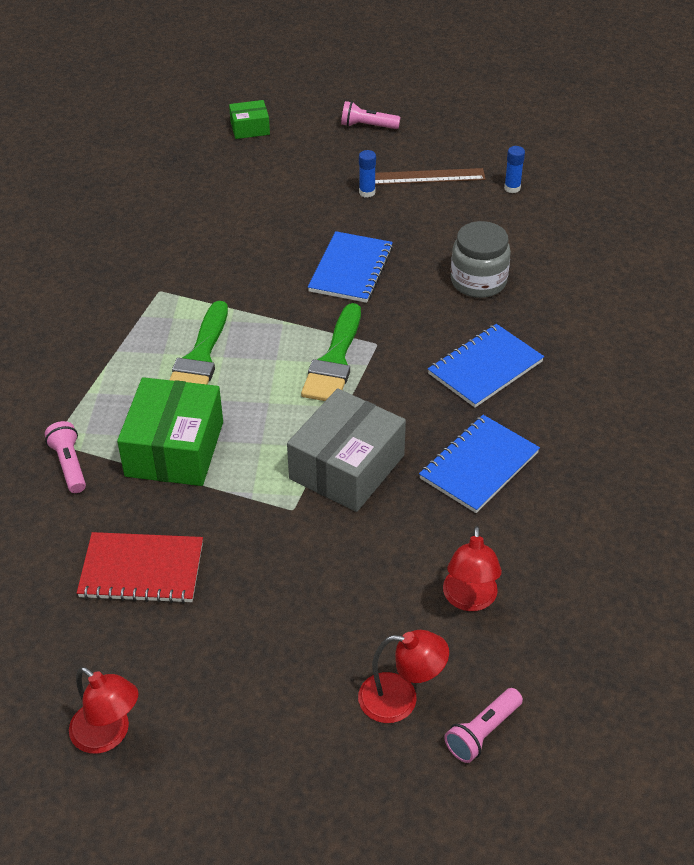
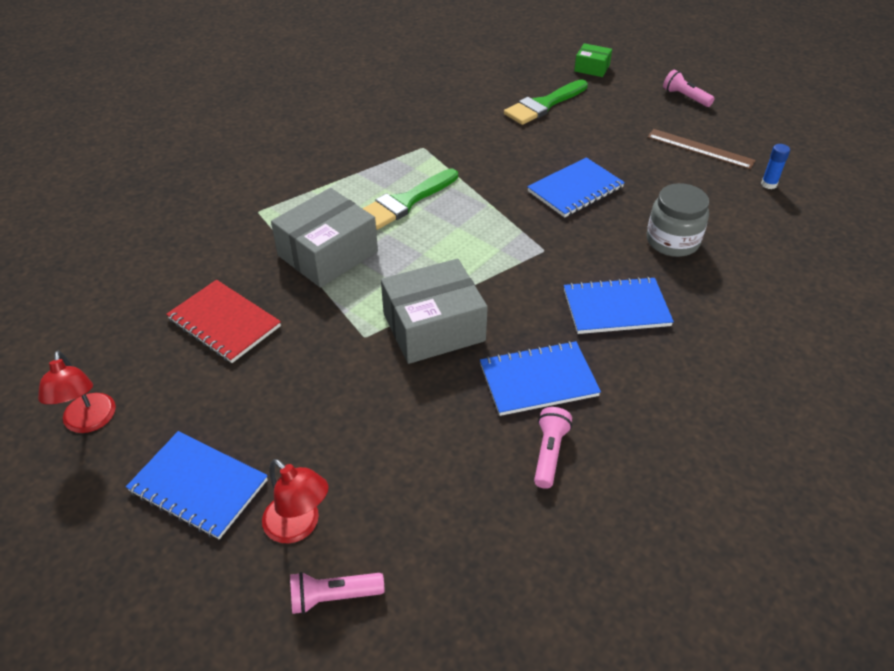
camera: 35 degrees right, 0 degrees up
(69, 465) = (253, 231): pink flashlight -> pink flashlight (549, 453)
(174, 449) = (328, 253): green box -> grey box
(278, 723) = (198, 486): none -> blue notebook
(334, 360) = (500, 247): green brush -> green brush (543, 105)
(367, 192) = (640, 142): blue glue stick -> none
(469, 600) = (428, 481): red lamp -> none

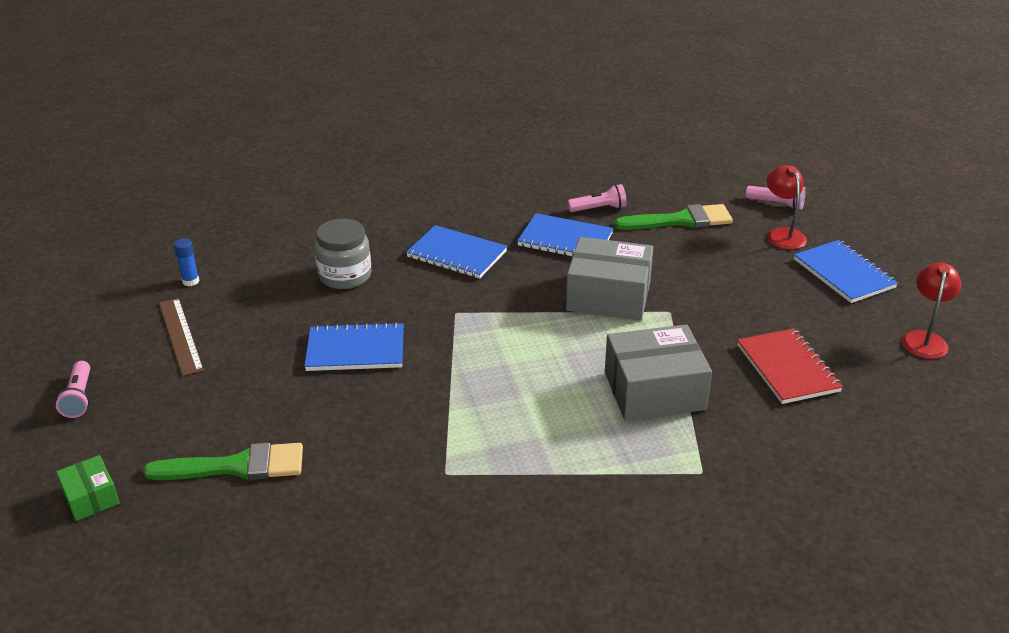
camera: 145 degrees left, 10 degrees down
(405, 202) = (533, 411): green brush -> green brush (680, 220)
(549, 453) = (599, 209): pink flashlight -> pink flashlight turned 150 degrees counterclockwise

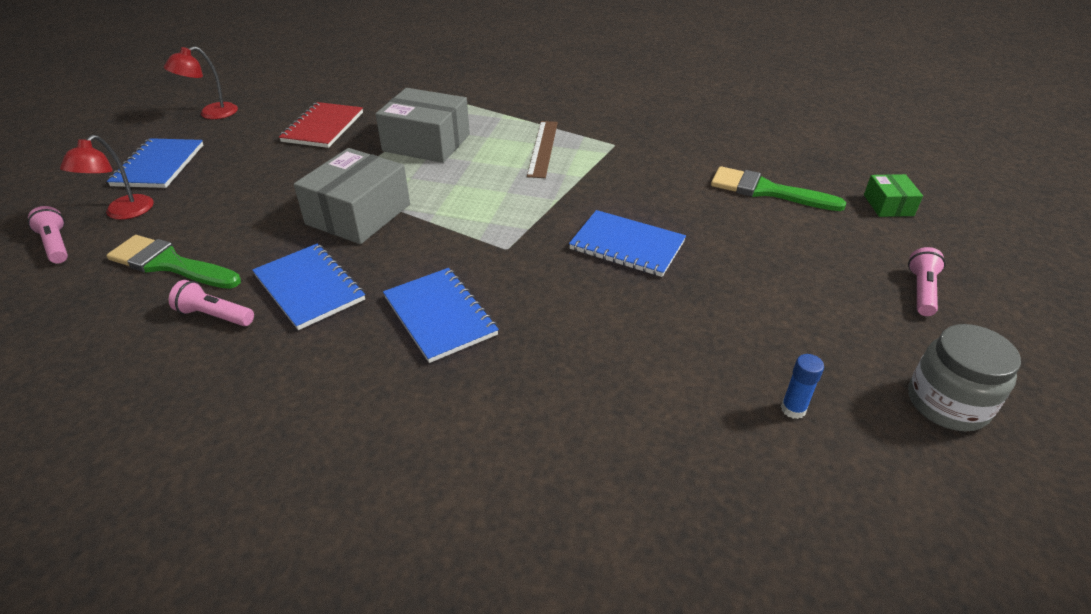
camera: 150 degrees left, 5 degrees up
(180, 336) = (810, 326): brown ruler -> brown ruler (543, 148)
(345, 276) = (588, 337): grey jar -> grey jar (947, 403)
(608, 296) = (358, 214): grey box -> grey box turned 75 degrees clockwise

